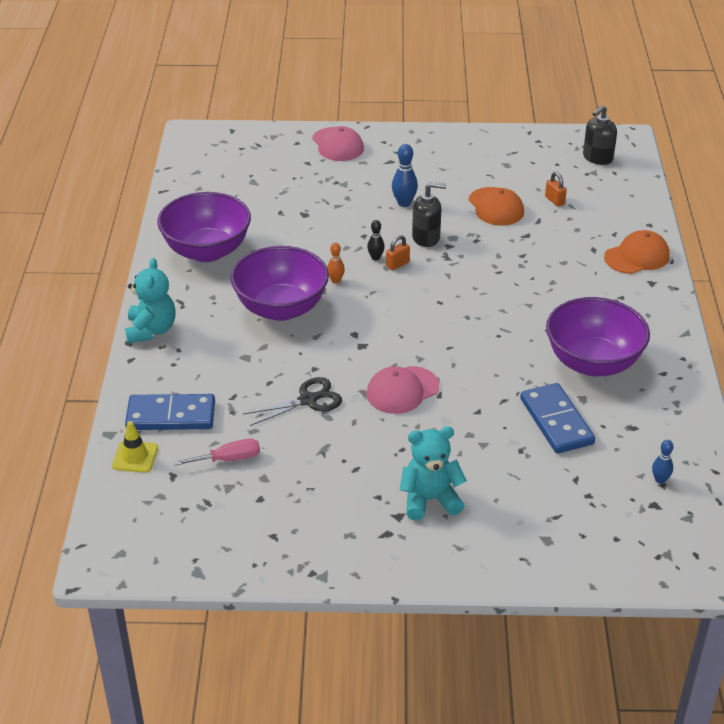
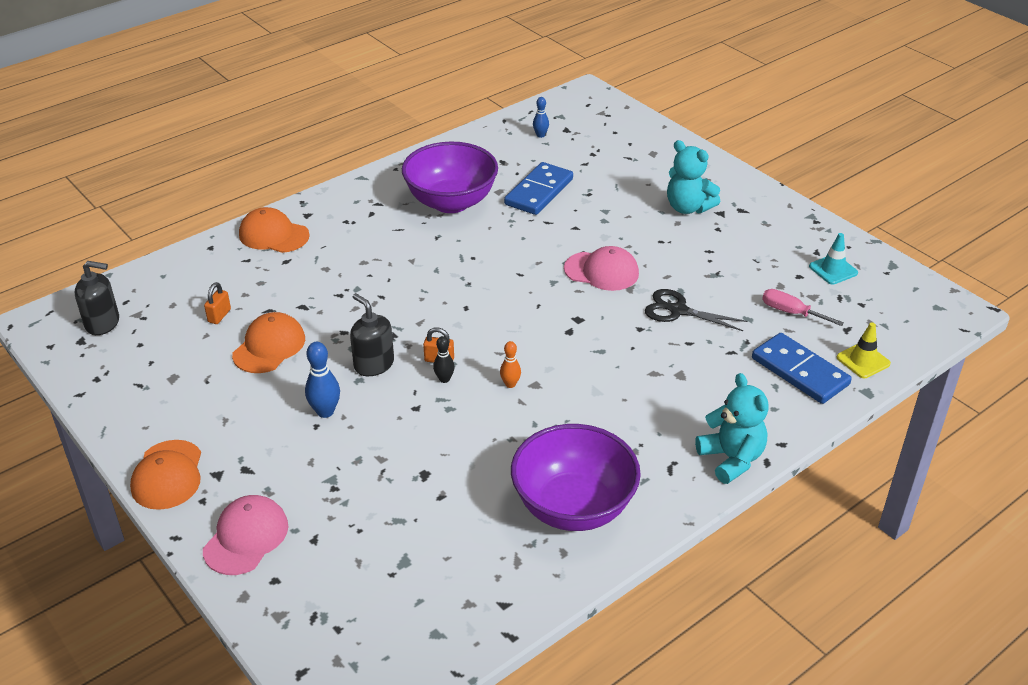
camera: 130 degrees left, 0 degrees up
(151, 330) = (731, 459): turquoise teddy bear -> turquoise teddy bear turned 105 degrees clockwise
(240, 527) = (833, 270): none -> turquoise traffic cone
(281, 308) = (592, 394): purple bowl -> none
(418, 138) = (167, 475): none -> orange cap

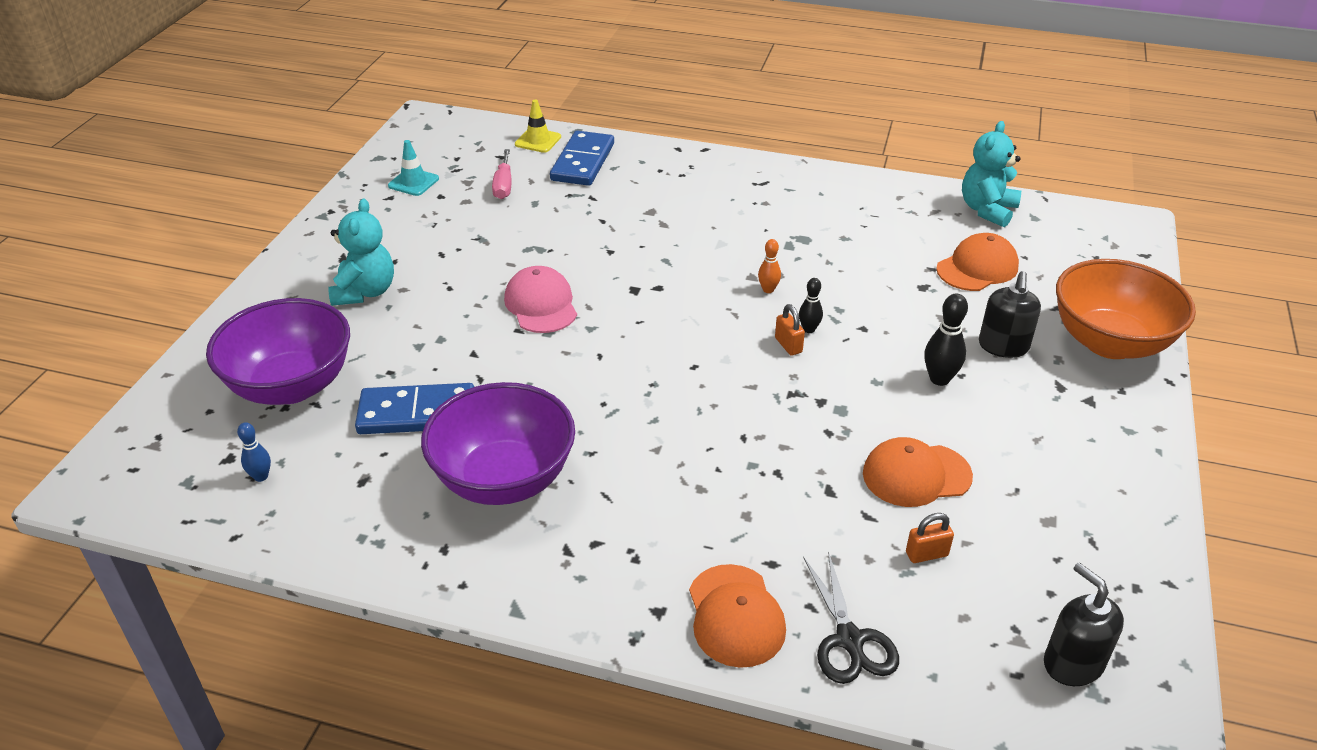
camera: 125 degrees left, 0 degrees up
(167, 475) = (1136, 431): orange cap -> orange cap (977, 268)
(246, 537) = (1109, 342): pink cap -> orange bowl
(325, 412) = (939, 379): blue bowling pin -> black bowling pin
(374, 364) = (845, 383): black soap dispenser -> black soap dispenser (1003, 346)
(573, 507) = (855, 207): purple bowl -> purple bowl (291, 386)
(678, 310) = (561, 240): black scissors -> black scissors (849, 640)
(731, 459) = (720, 162): turquoise teddy bear -> turquoise teddy bear (987, 210)

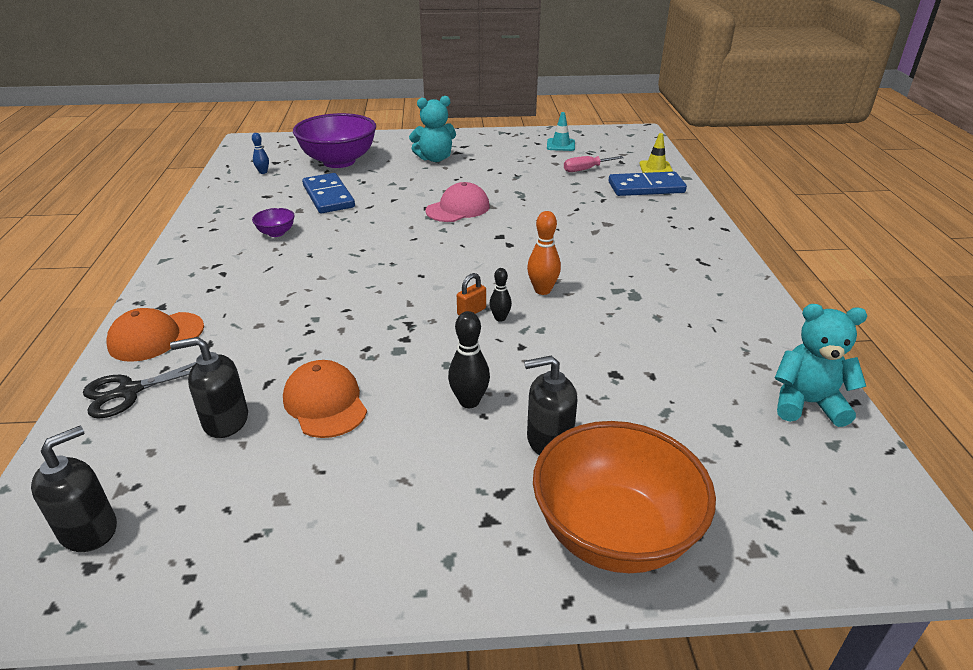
camera: 70 degrees right, 5 degrees down
(504, 479) = (276, 233): purple bowl -> purple bowl, size x0.42
(768, 290) = (542, 290): orange bowling pin -> orange bowling pin, size x1.59
(926, 554) = (225, 421): orange padlock -> black soap dispenser
(977, 268) = (681, 407): orange cap -> none

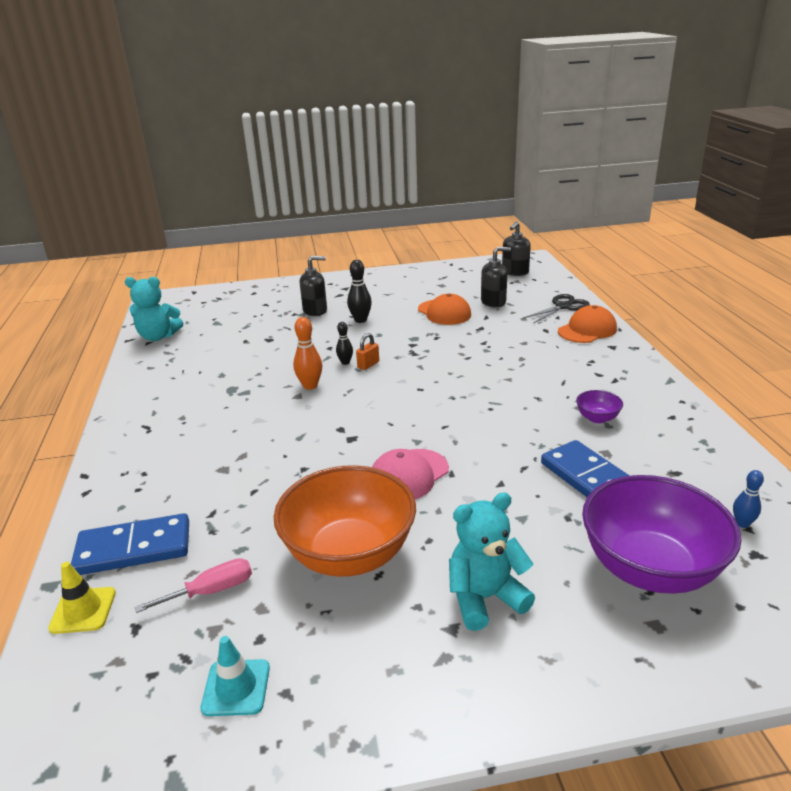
camera: 175 degrees right, 5 degrees down
(614, 533) = (290, 290): orange bowl -> orange bowl (349, 554)

